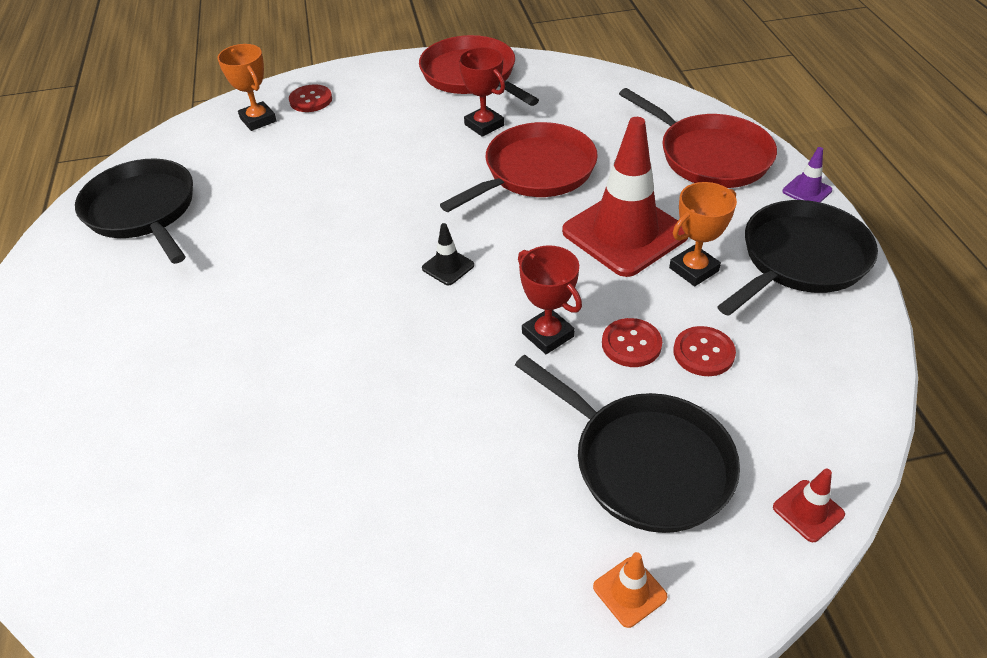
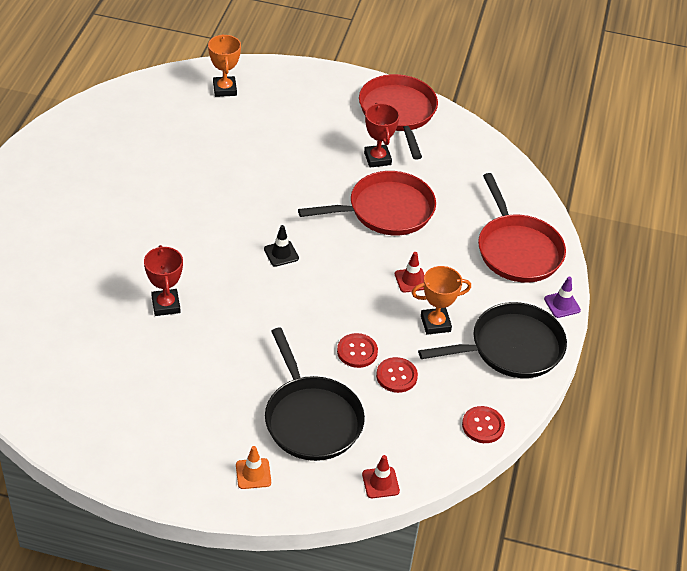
camera: 20 degrees right, 0 degrees up
(143, 210) = (115, 131): black pan -> none
(311, 100) = (270, 87): red button -> red button (483, 426)
(547, 335) = (311, 324): red trophy -> red trophy (166, 305)
(625, 233) = (411, 280): red traffic cone -> red traffic cone, size x0.41

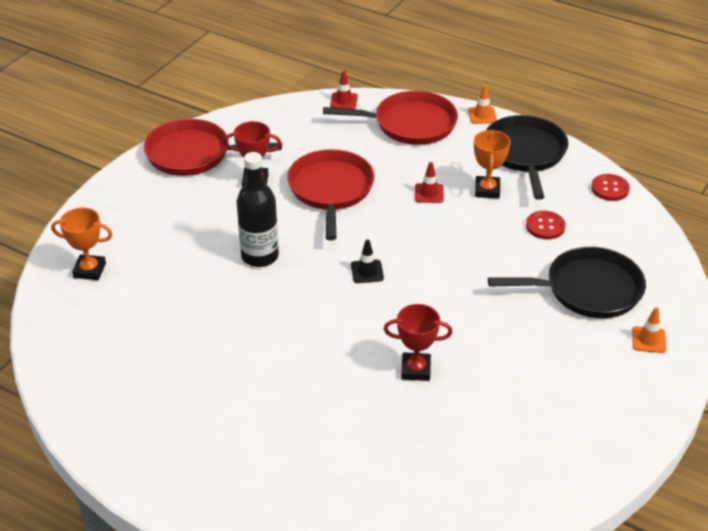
camera: 70 degrees left, 5 degrees down
(277, 182) = (260, 256): none -> black bottle
(357, 351) = (510, 245): red button -> none
(380, 483) = (666, 260): red traffic cone -> red traffic cone (344, 101)
(562, 304) = (482, 115): purple traffic cone -> orange traffic cone

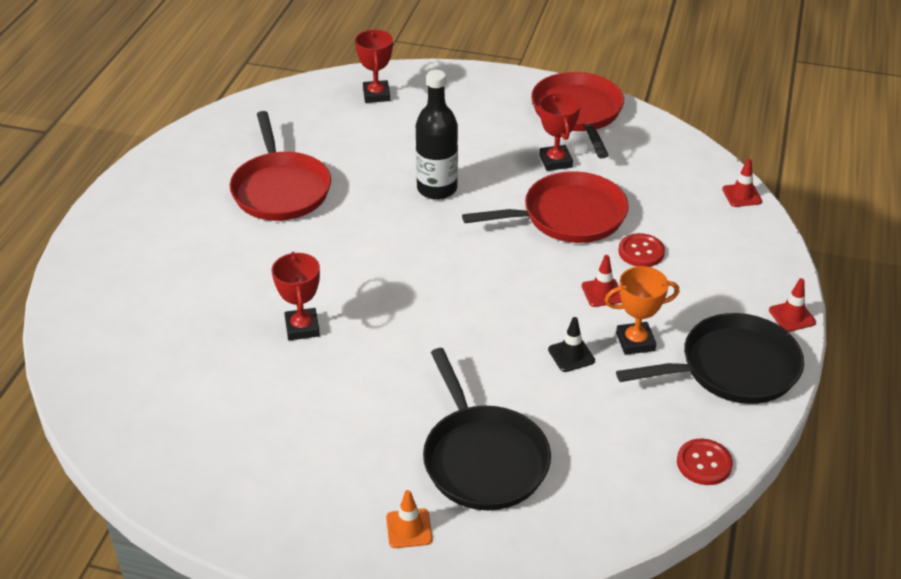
camera: 75 degrees right, 0 degrees up
(89, 270) = (376, 95): orange trophy -> red trophy
(367, 271) = (443, 267): black traffic cone -> black traffic cone (571, 355)
(410, 124) = (731, 256): red pan -> red pan (280, 189)
(482, 115) = (792, 316): orange traffic cone -> red traffic cone
(545, 226) = (589, 405): red button -> red button (641, 252)

